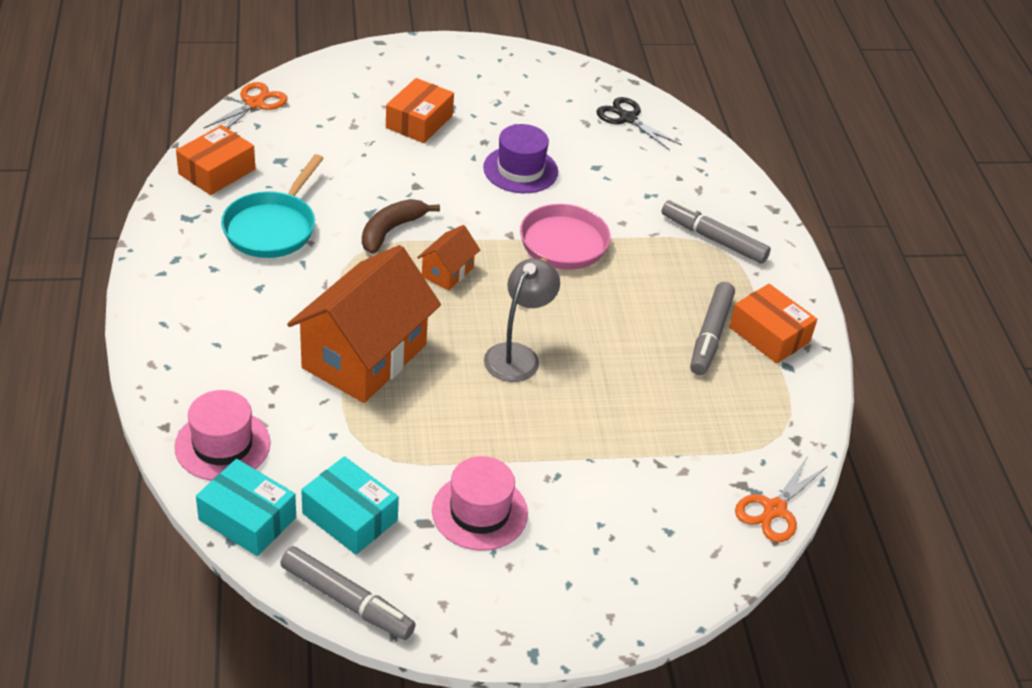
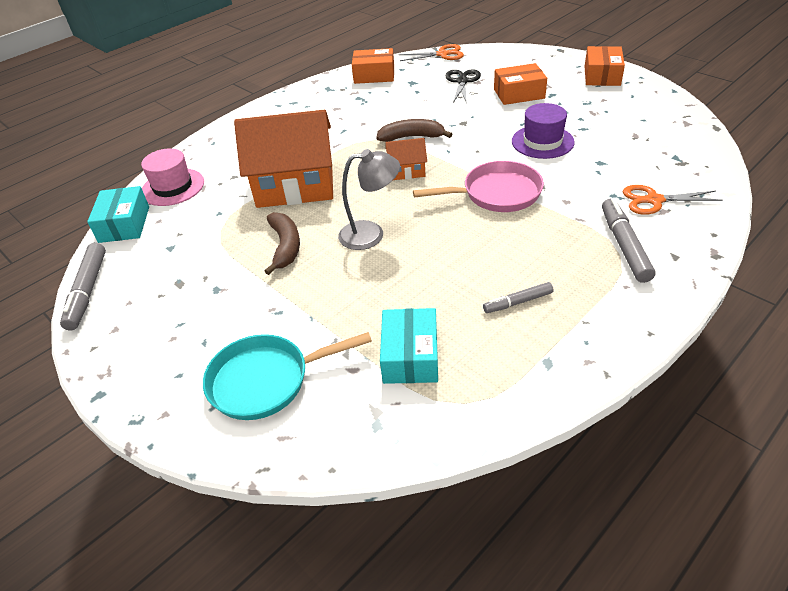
camera: 60 degrees right, 0 degrees up
(272, 227) = (357, 109): turquoise pan -> turquoise pan (266, 380)
(350, 517) = (158, 254): turquoise box -> turquoise box (410, 356)
(462, 419) = (285, 246): none -> brown banana
(479, 512) = (210, 298): pink hat -> none
(628, 118) = (673, 146): black scissors -> black scissors (462, 81)
(710, 335) = (517, 302): grey marker -> grey marker, size x0.60
(769, 334) = (568, 332): orange box -> orange box (602, 76)
(774, 509) = (370, 448): orange scissors -> orange scissors (654, 200)

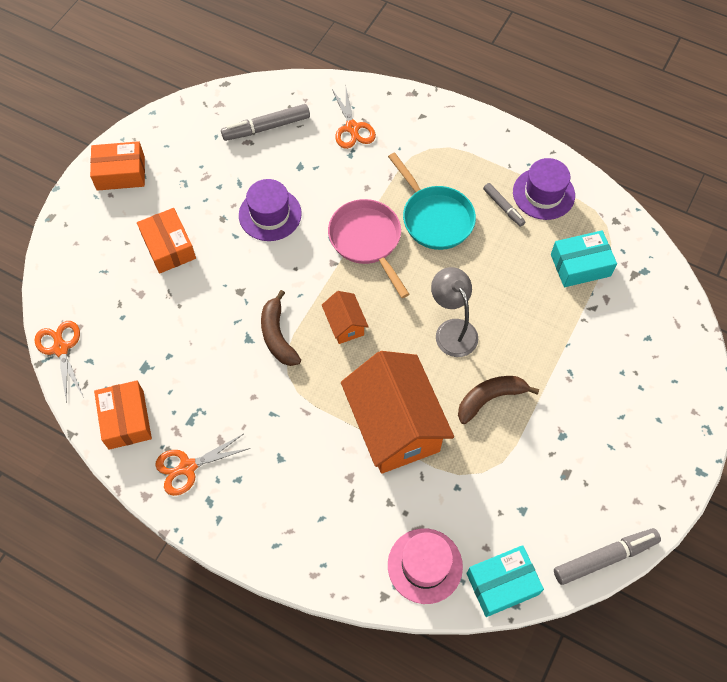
camera: 110 degrees left, 20 degrees up
(266, 380) = (638, 353): turquoise pan -> turquoise pan (434, 218)
(324, 95) = (188, 467): none -> orange scissors
(462, 81) = (140, 310): black scissors -> none
(532, 346) = (543, 193): none -> purple hat
(624, 246) = (418, 146): grey marker -> grey marker (266, 127)

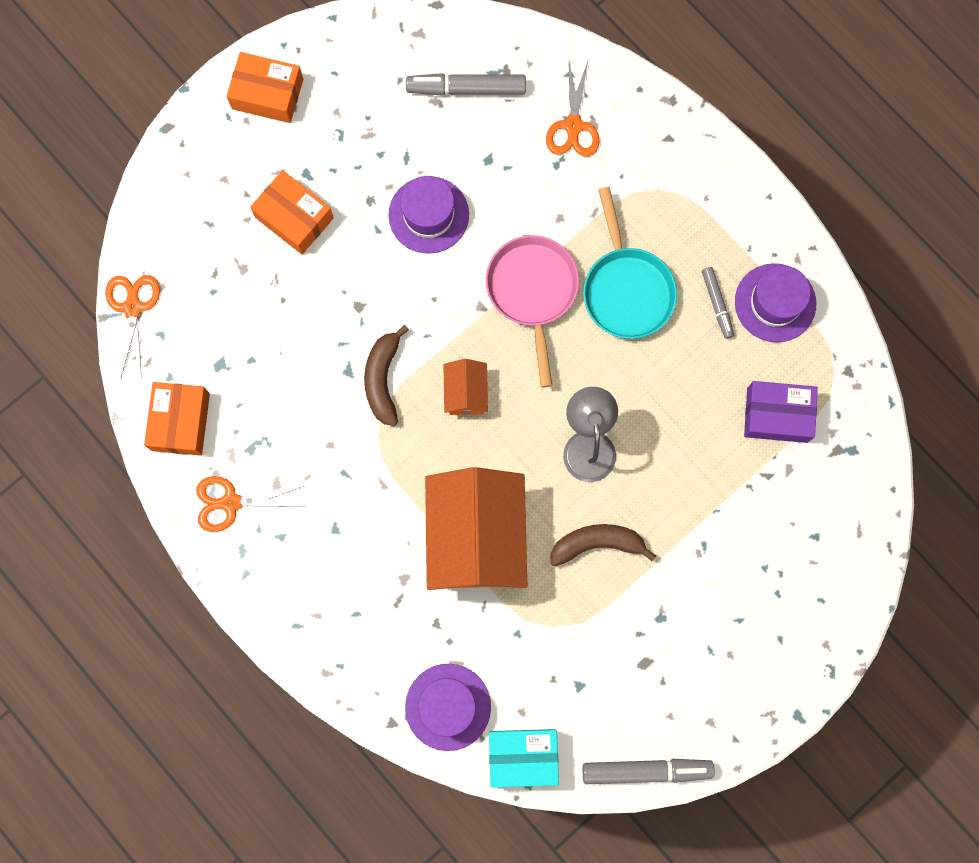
camera: 20 degrees right, 15 degrees up
(169, 247) = (294, 217): orange box -> orange box turned 45 degrees counterclockwise
(425, 565) = (448, 707): pink hat -> purple hat
(580, 265) = (777, 415): turquoise box -> purple box

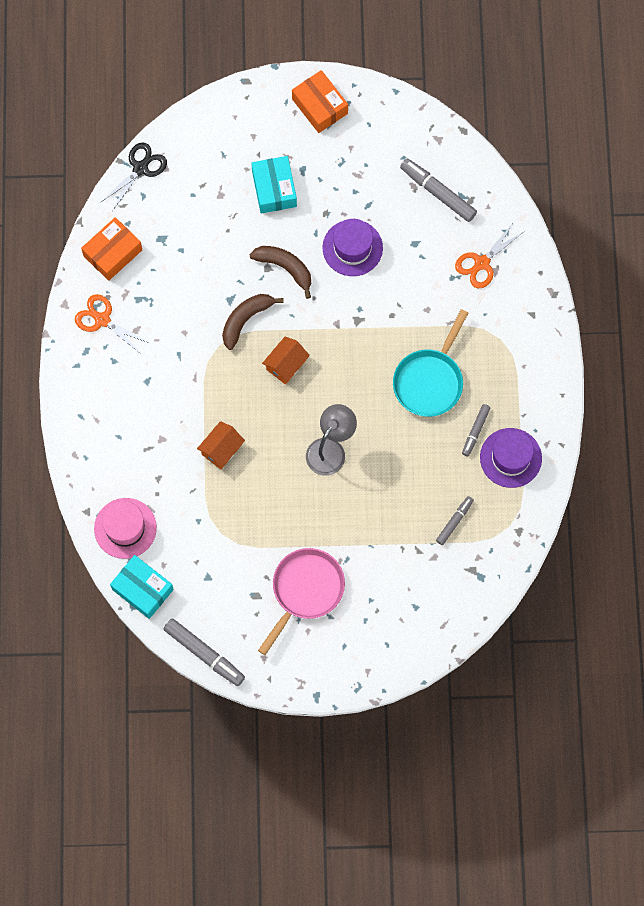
camera: 40 degrees right, 5 degrees down
(132, 308) = (140, 168): orange scissors -> black scissors
(294, 217) = (274, 189): orange box -> turquoise box
(448, 707) = (125, 528): purple hat -> pink hat
(476, 537) = (221, 449): orange house -> orange house, size x0.45
(533, 292) = (374, 339): pink pan -> pink pan (305, 590)
(597, 544) = (286, 508): brown banana -> brown banana (285, 268)
(777, 415) = (454, 521): purple box -> grey marker

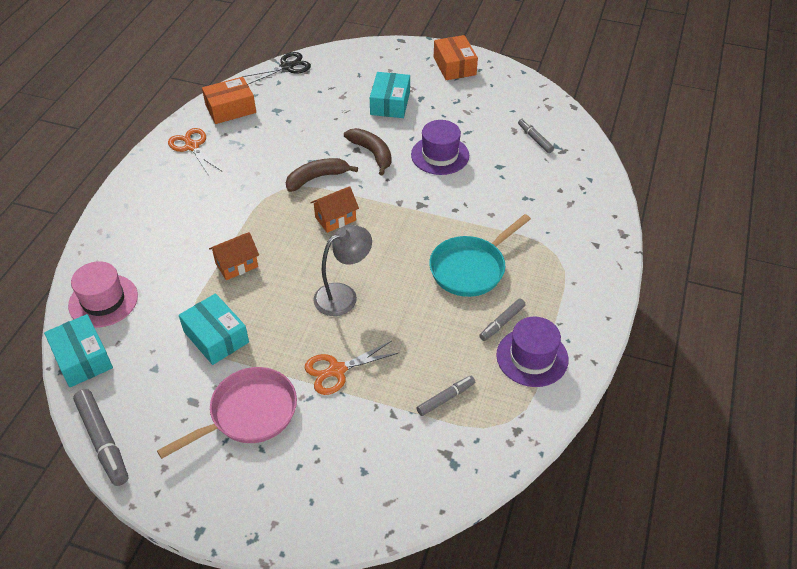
camera: 20 degrees right, 25 degrees down
(242, 530) = (216, 337): none -> turquoise box
(438, 192) = (535, 139): grey marker -> grey marker, size x0.60
(482, 263) = (558, 195): orange scissors -> orange scissors (337, 370)

